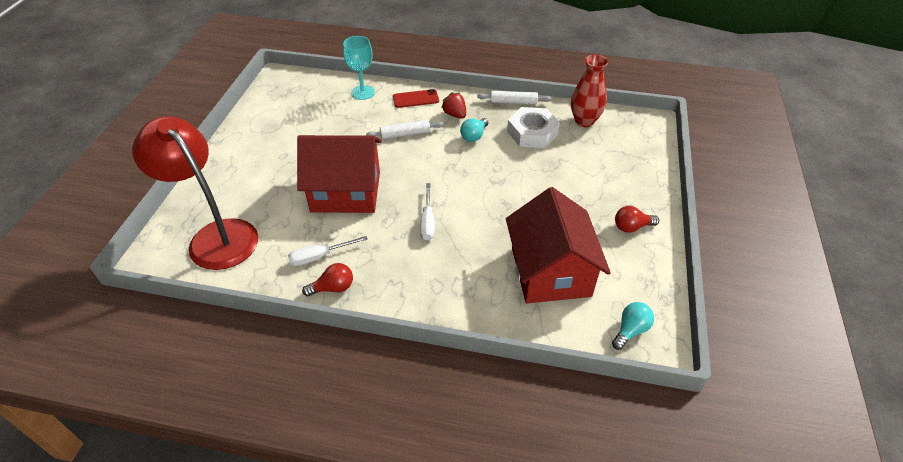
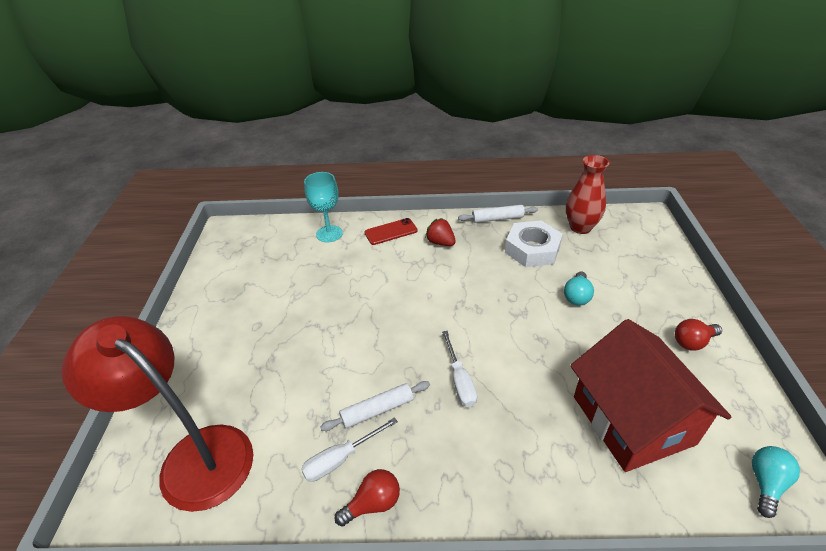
camera: 10 degrees left, 5 degrees down
(346, 192) = (347, 359): red house -> none
(405, 134) = (393, 274): white rolling pin -> white rolling pin (377, 410)
(474, 136) = (471, 263): turquoise light bulb -> turquoise light bulb (577, 296)

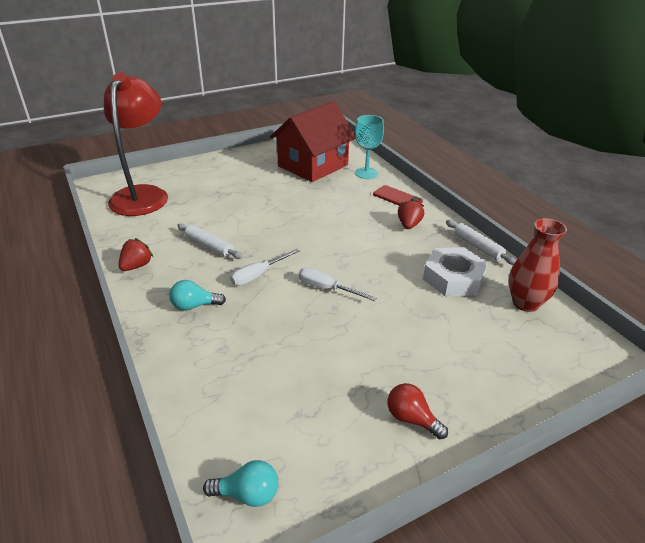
camera: 60 degrees right, 5 degrees down
(341, 459) = (164, 244): white screwdriver -> white screwdriver (327, 288)
(373, 503) = (136, 266): red light bulb -> red strawberry
(577, 296) = (410, 320): turquoise light bulb -> turquoise light bulb (194, 306)
(632, 419) = (274, 383): red house -> red house (313, 165)

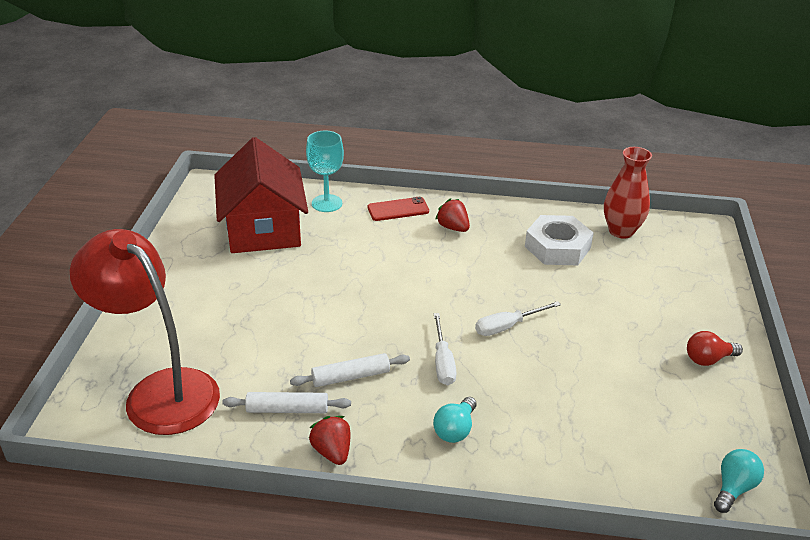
camera: 55 degrees left, 0 degrees up
(477, 247) = (526, 210): white rolling pin -> white rolling pin (287, 409)

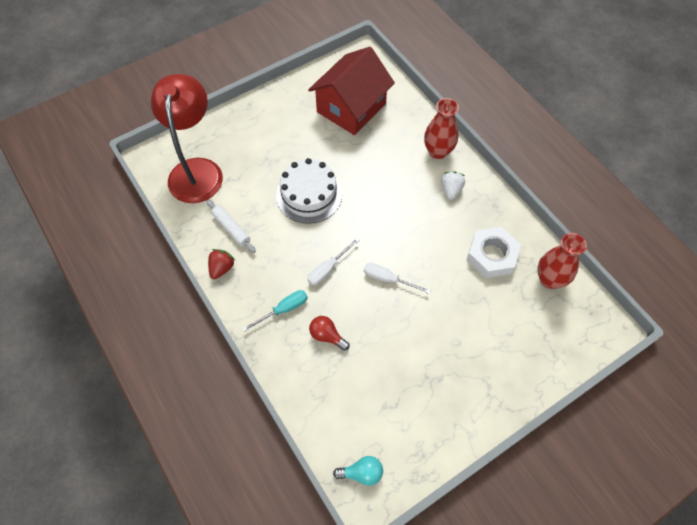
camera: 50 degrees right, 25 degrees up
(327, 203) = (405, 115): turquoise goblet -> none
(328, 320) = (309, 195): none -> white cake
(350, 377) = (278, 237): white rolling pin -> none
(398, 209) = (438, 151): red phone -> red vase
(453, 228) = (451, 190): red strawberry -> white strawberry
(455, 430) = (283, 310): turquoise light bulb -> turquoise screwdriver
(708, 359) = (464, 402): red light bulb -> red light bulb (327, 336)

